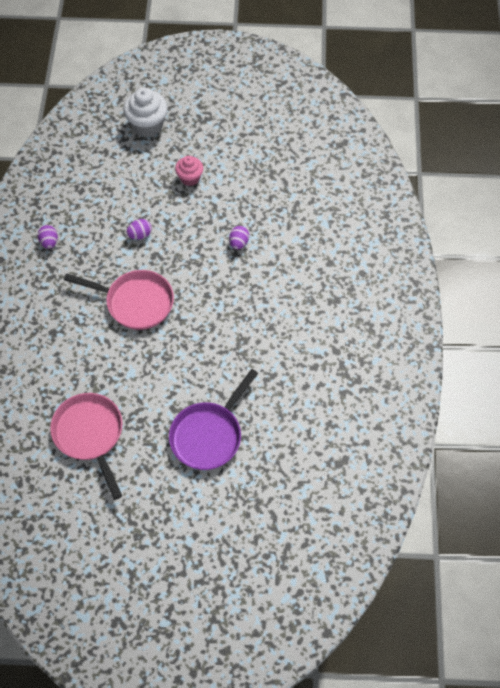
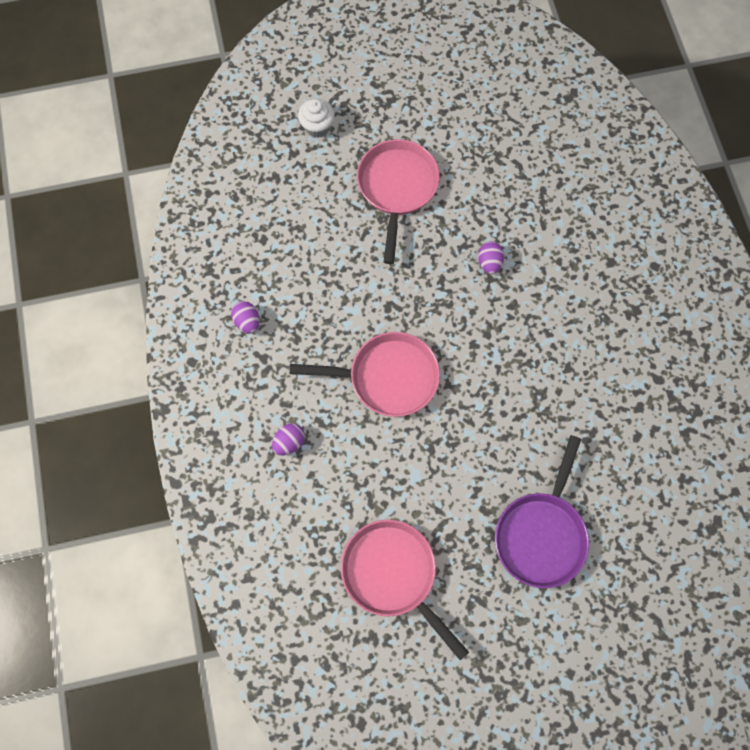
camera: 15 degrees left, 10 degrees up
(140, 235) = (360, 282): purple egg -> purple egg (289, 442)
(147, 125) = (317, 127): white cupcake -> white cupcake, size x0.62
(190, 178) = (397, 188): pink cupcake -> pink pan

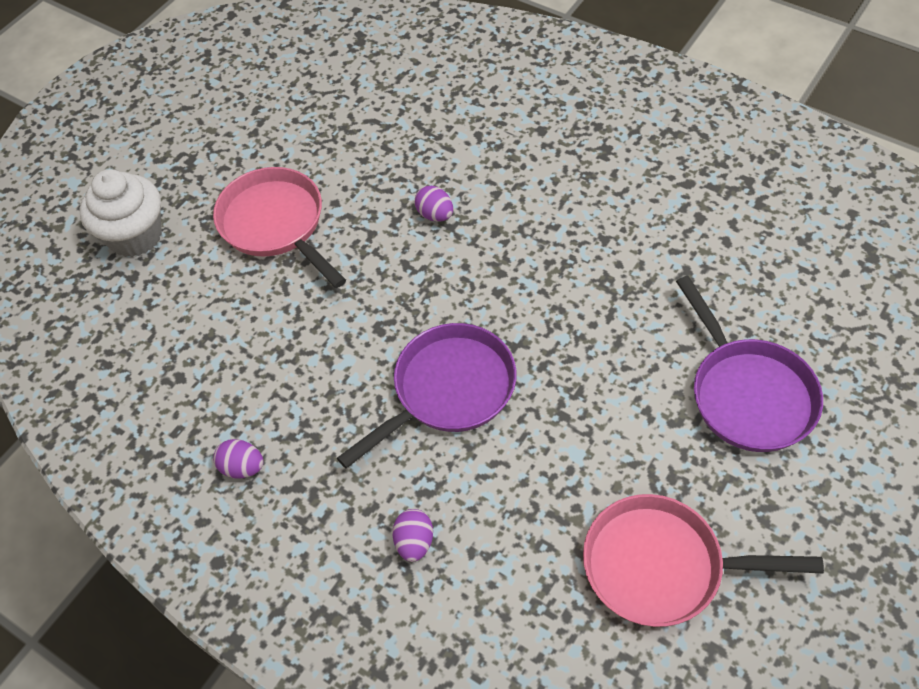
camera: 40 degrees left, 15 degrees down
(317, 127) = (135, 236): white cupcake -> white cupcake, size x1.60
(387, 377) = (448, 390): pink pan -> purple pan

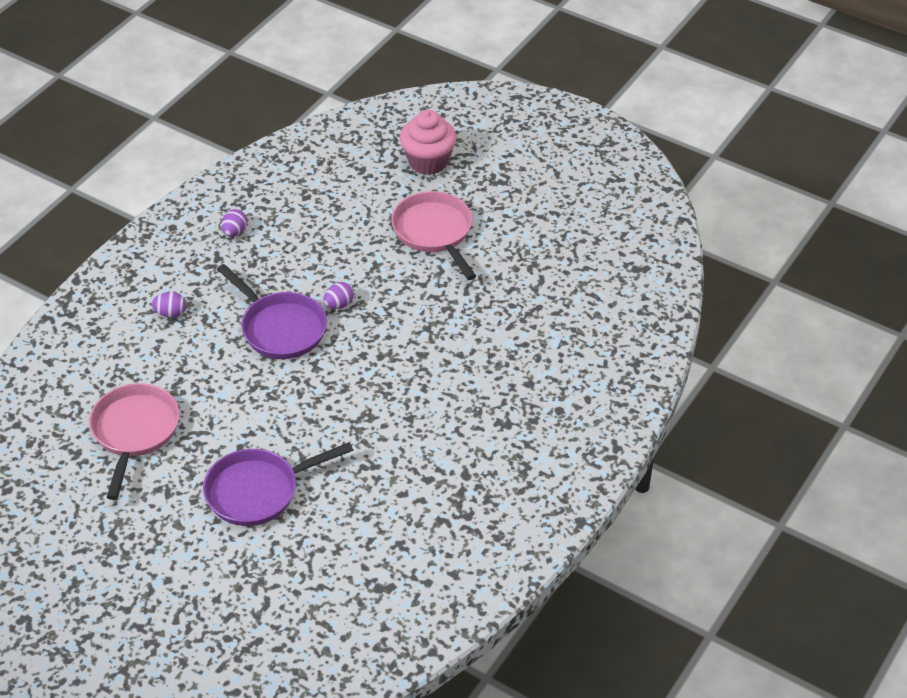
camera: 85 degrees right, 10 degrees down
(135, 236) = (428, 162): white cupcake -> pink cupcake
(276, 224) = (434, 232): pink pan -> pink pan turned 75 degrees counterclockwise
(435, 215) = (439, 319): purple egg -> purple egg (339, 305)

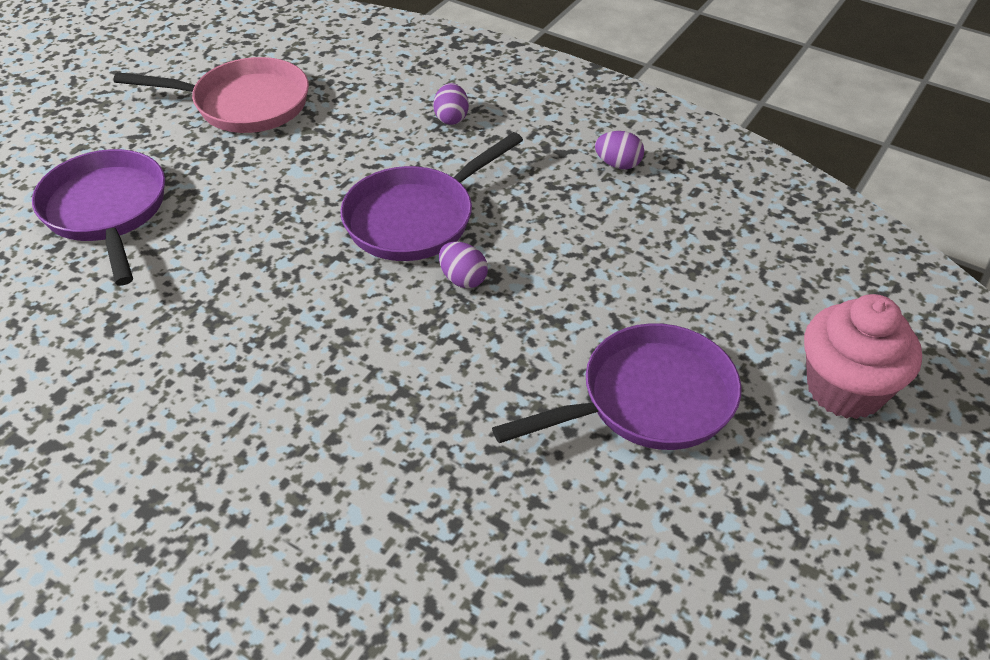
camera: 90 degrees right, 0 degrees up
(434, 232) = (648, 400): pink pan -> purple pan

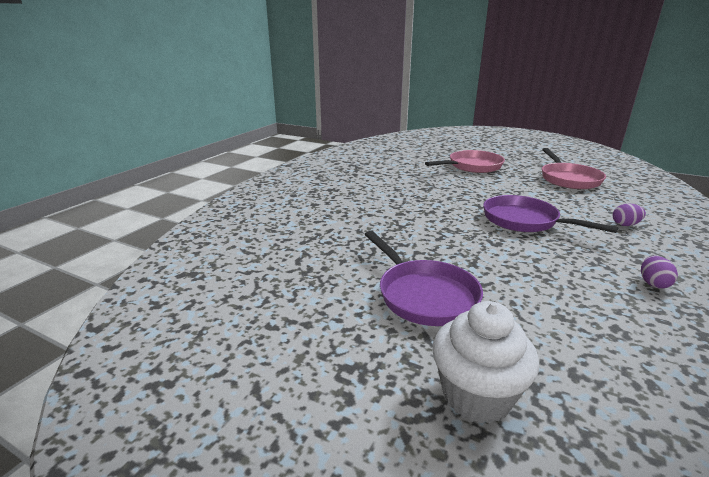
camera: 85 degrees right, 20 degrees down
(107, 211) = (472, 166): purple pan -> pink pan
(463, 279) = (487, 235): purple egg -> none
(845, 389) = (476, 395): pink cupcake -> white cupcake

